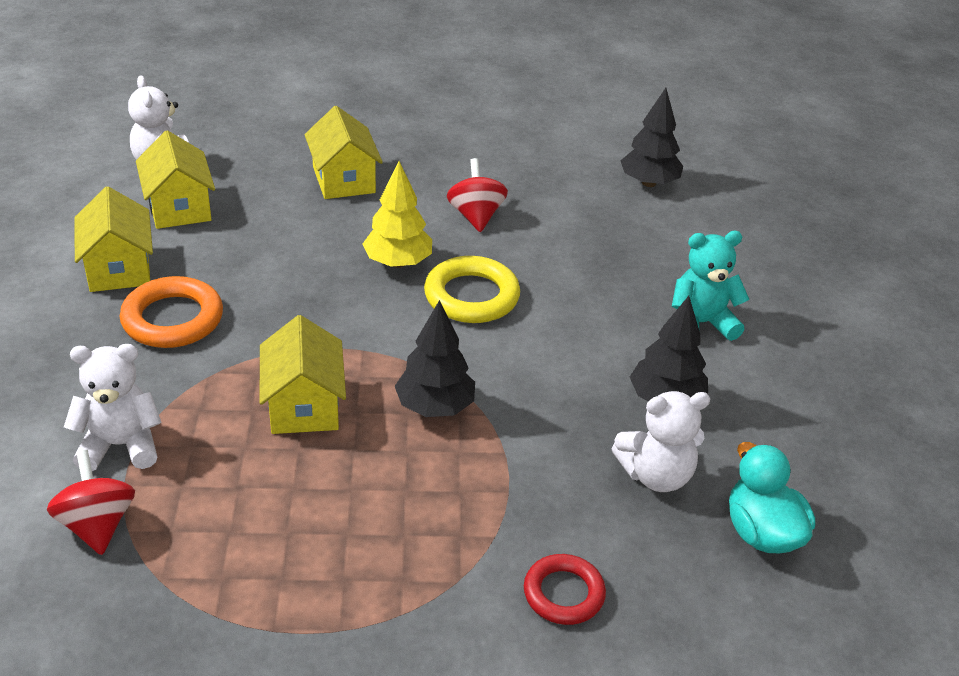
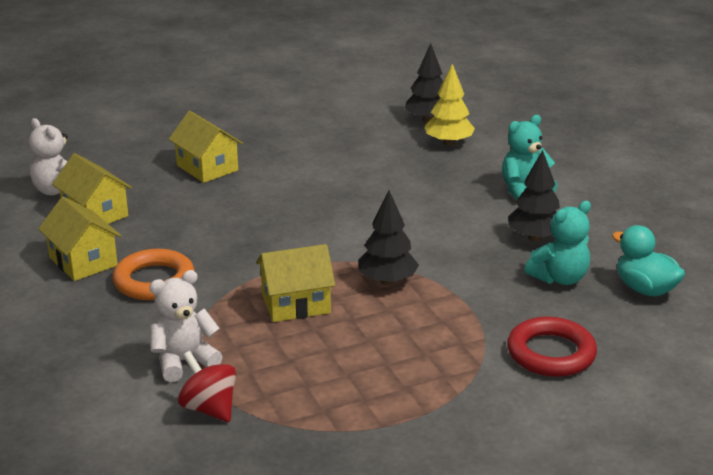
camera: 20 degrees left, 10 degrees down
(304, 405) = (296, 304): yellow house -> yellow house turned 75 degrees counterclockwise
(398, 262) = (291, 207): yellow tree -> yellow tree (448, 143)
(471, 296) = (360, 214): yellow ring -> none
(476, 216) = (323, 167): red spinning top -> none
(563, 593) = (551, 353): red ring -> red ring, size x1.52
(656, 475) = (559, 278): white teddy bear -> turquoise teddy bear

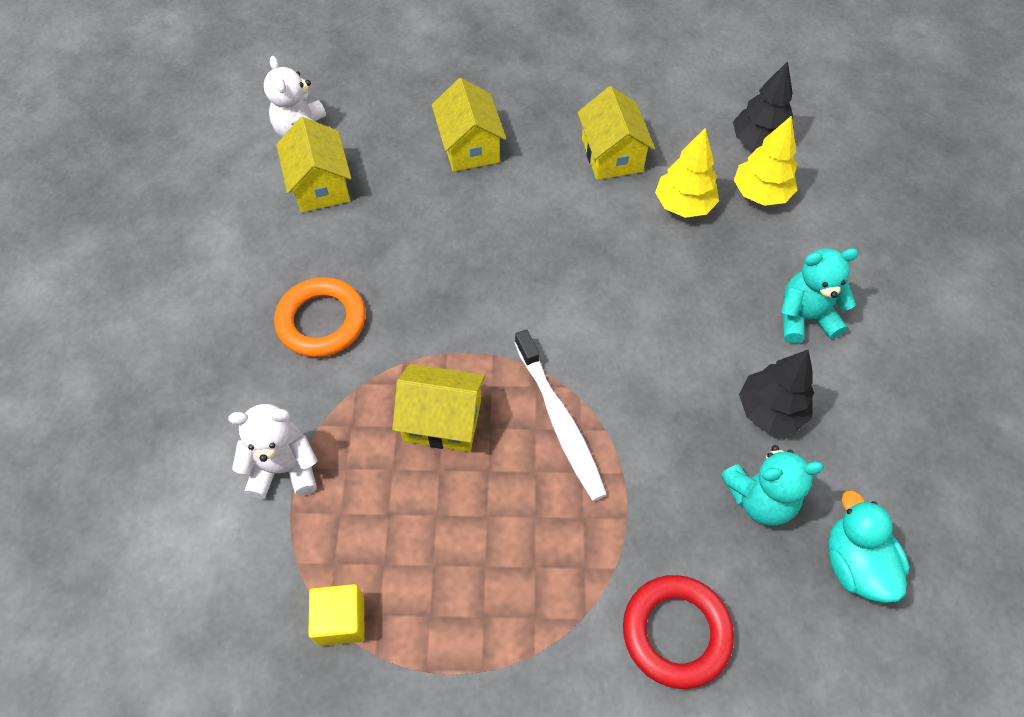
camera: 25 degrees right, 30 degrees up
(83, 261) = (270, 261): yellow house -> yellow house (611, 155)
(209, 408) = (270, 557): red spinning top -> none
(295, 422) = (341, 620): none -> yellow cube
(387, 281) = (559, 421): black tree -> white toothbrush
(397, 160) = (683, 205): none -> yellow tree

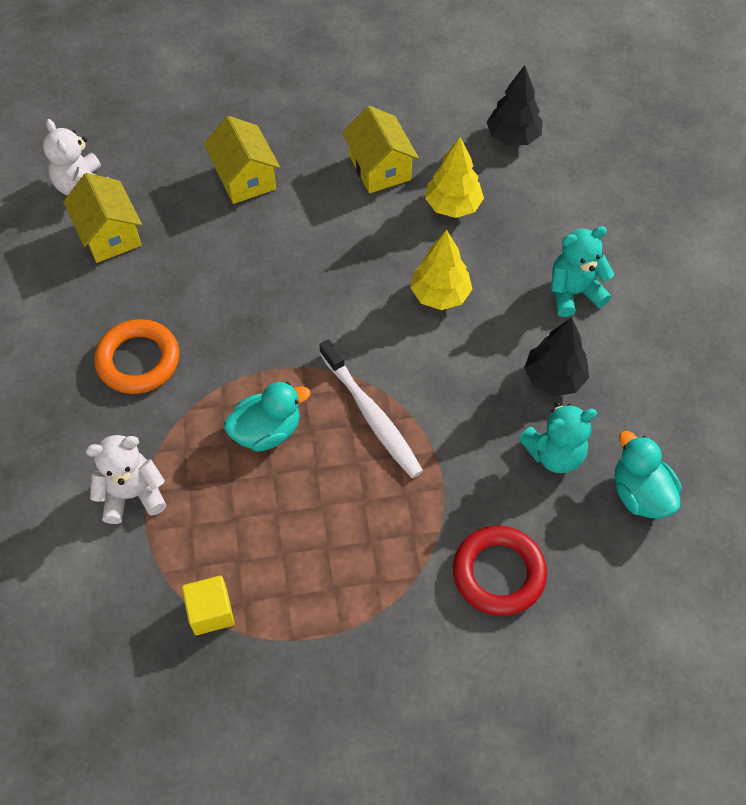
camera: 10 degrees left, 0 degrees up
(442, 420) = (267, 431): yellow house -> turquoise duck
(760, 193) = (521, 186): yellow tree -> yellow tree (440, 295)

